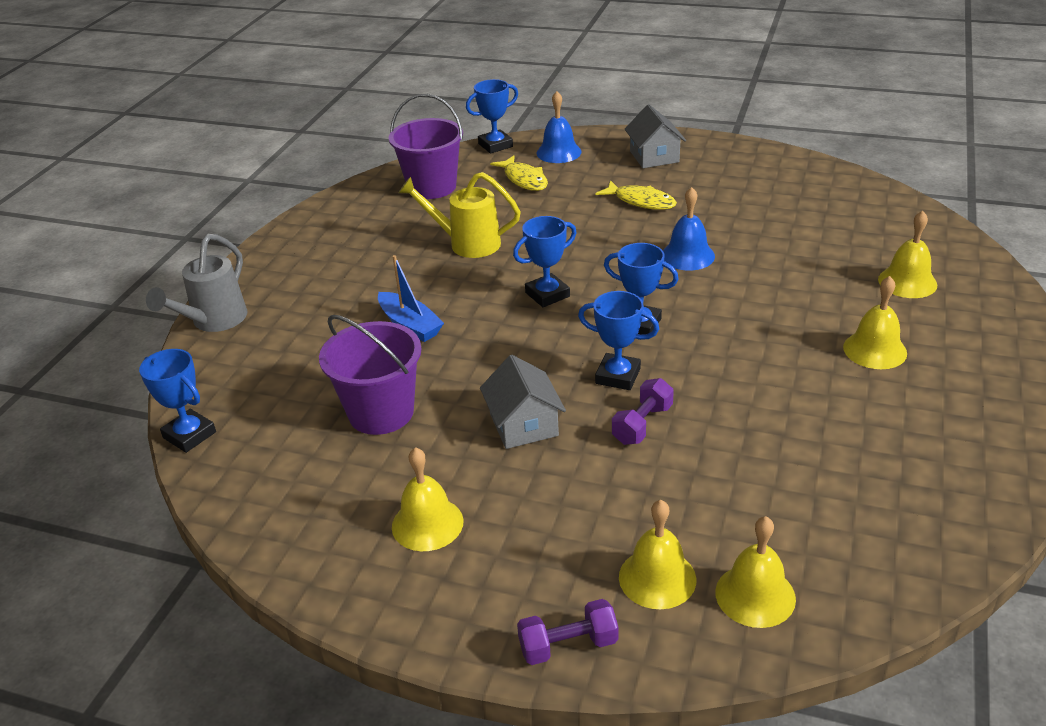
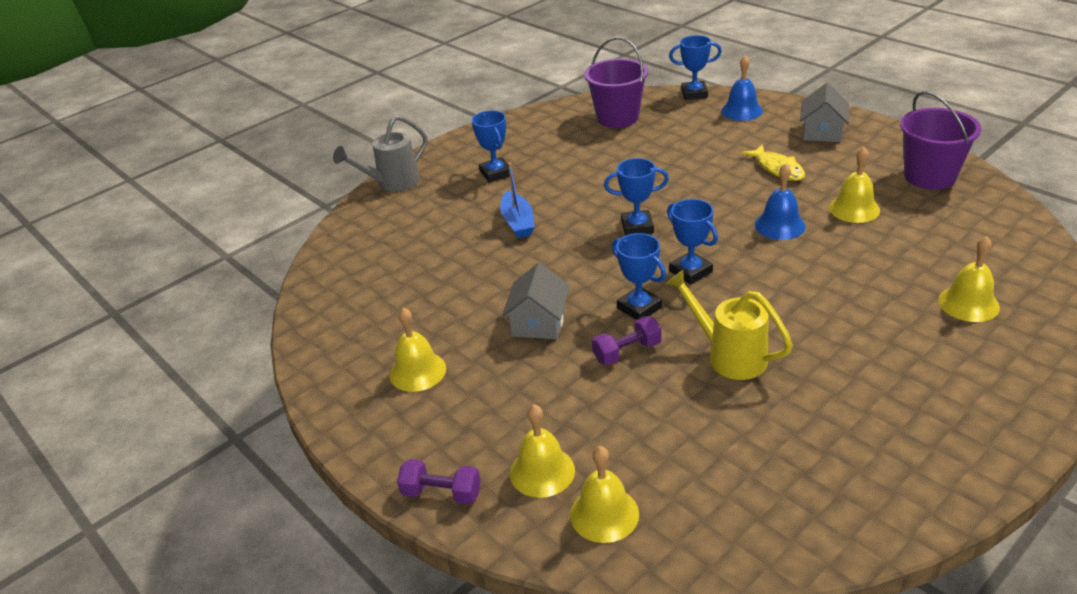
camera: 30 degrees right, 0 degrees up
(189, 435) = (320, 258): blue trophy -> blue trophy (495, 173)
(381, 412) = (449, 281): purple bucket -> purple bucket (929, 176)
(467, 243) = (608, 170): yellow watering can -> yellow watering can (729, 356)
(524, 179) = (694, 128): yellow fish -> none
(875, 350) = (881, 354): yellow bell -> yellow bell (854, 209)

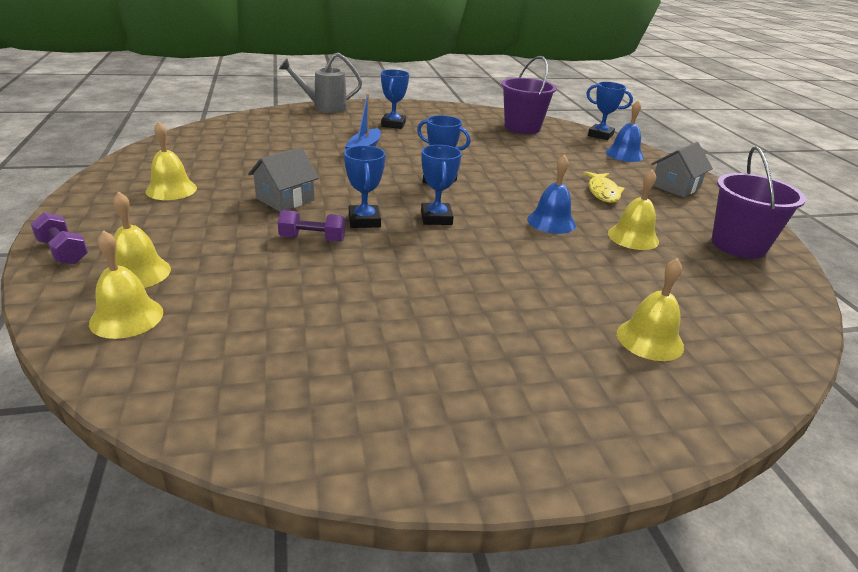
camera: 25 degrees right, 5 degrees down
(729, 356) = (380, 275): yellow watering can -> none

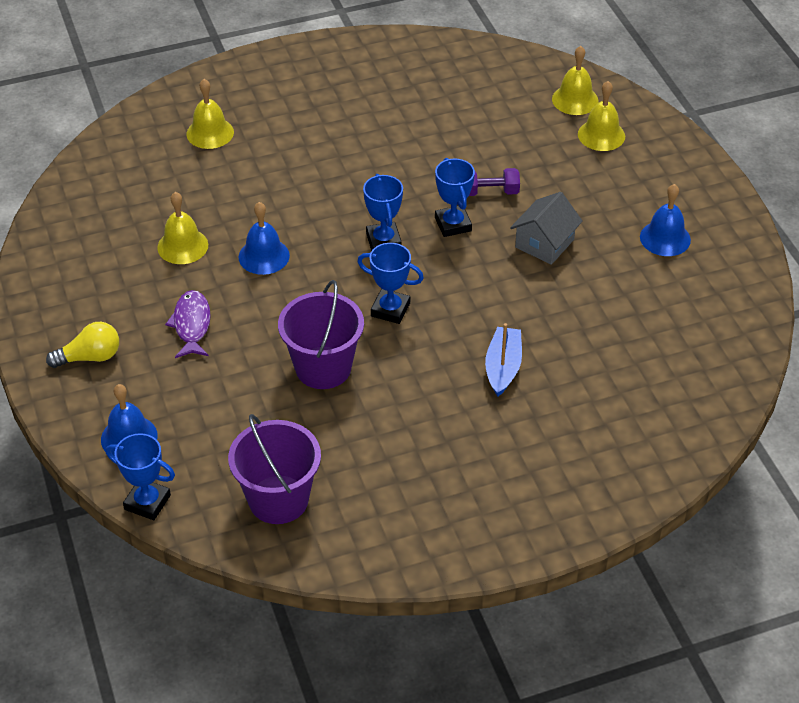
camera: 175 degrees right, 15 degrees up
(63, 252) = (675, 145): purple dumbbell -> none
(171, 189) = (665, 238): yellow bell -> blue bell
(325, 107) = (619, 501): grey watering can -> none
(393, 124) = (488, 460): blue trophy -> none
(602, 192) = (191, 325): yellow fish -> purple fish
(675, 187) = (90, 357): grey house -> yellow light bulb
(738, 245) = (74, 252): purple bucket -> purple bucket (323, 368)

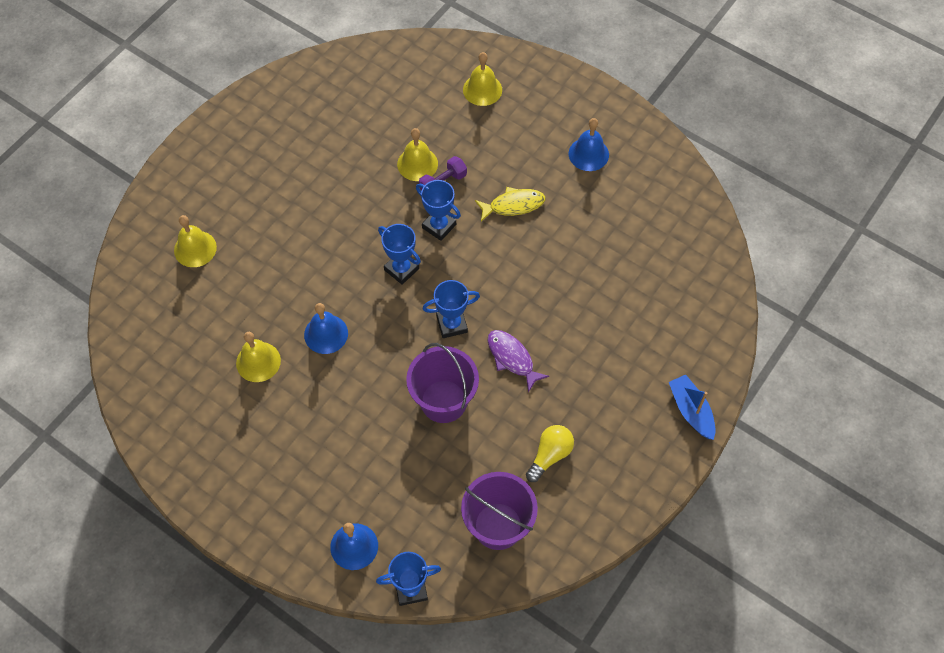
camera: 35 degrees left, 15 degrees up
(90, 357) = (269, 499): yellow light bulb -> yellow light bulb (550, 455)
(191, 325) = (321, 425): purple fish -> purple fish (512, 358)
(503, 367) = (563, 325): blue boat -> blue boat (691, 411)
(544, 243) = (513, 205): grey house -> yellow fish
(575, 100) = (441, 68): yellow bell -> yellow bell (417, 164)

